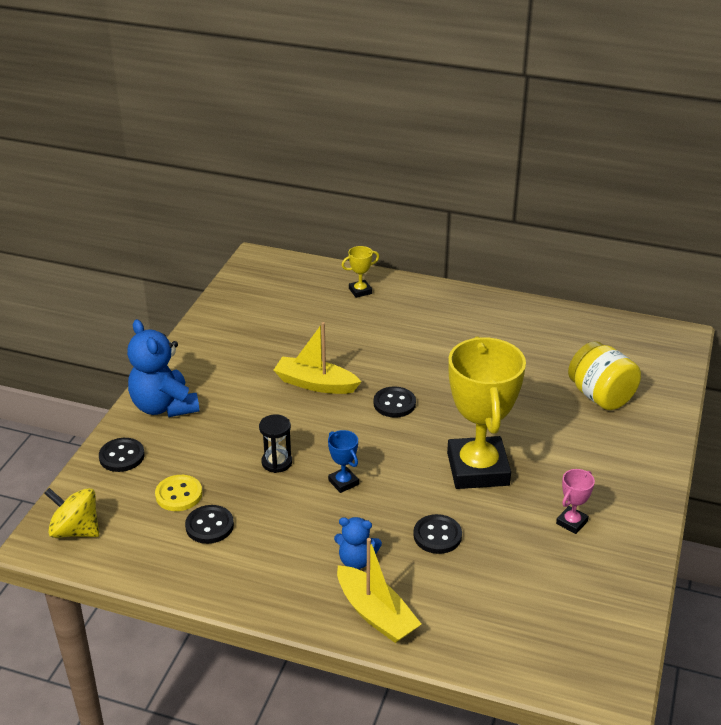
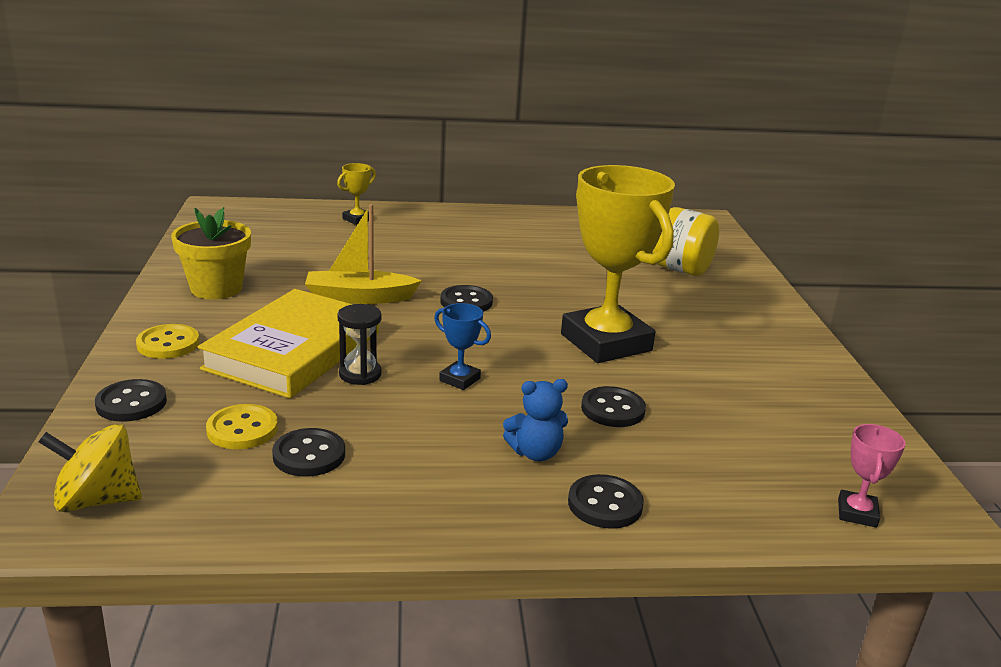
camera: 25 degrees left, 10 degrees down
(164, 406) = (168, 344): blue teddy bear -> yellow button
(218, 355) = (216, 288): none -> yellow flower pot
(243, 430) = (293, 350): none -> yellow book
(376, 614) = (605, 504): yellow boat -> black button
(571, 522) = (745, 371): pink trophy -> pink trophy (857, 513)

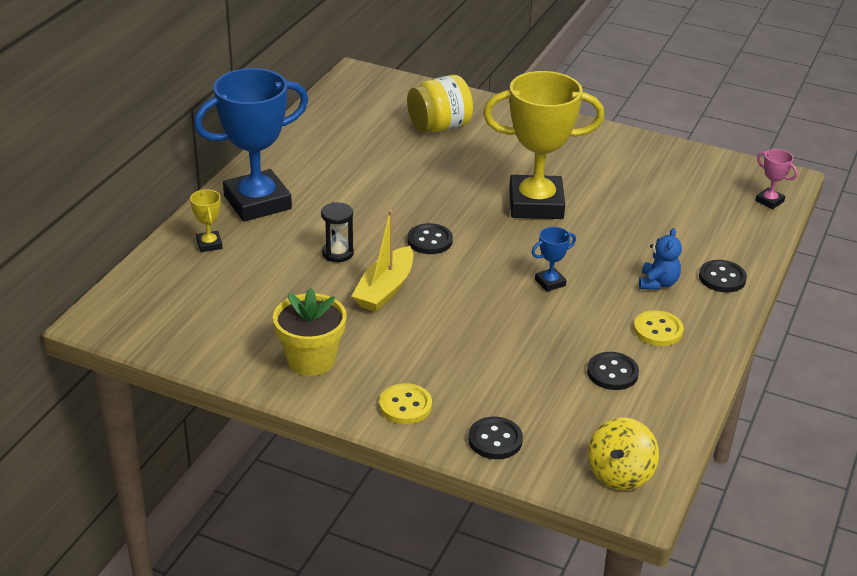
camera: 60 degrees left, 10 degrees up
(242, 429) = (563, 394): yellow button -> yellow button (658, 330)
(293, 350) = (458, 345): yellow book -> none
(360, 374) = (516, 323): black hourglass -> black hourglass (337, 253)
(440, 223) = (257, 202): none -> blue trophy
(613, 409) = (624, 236): black button -> none

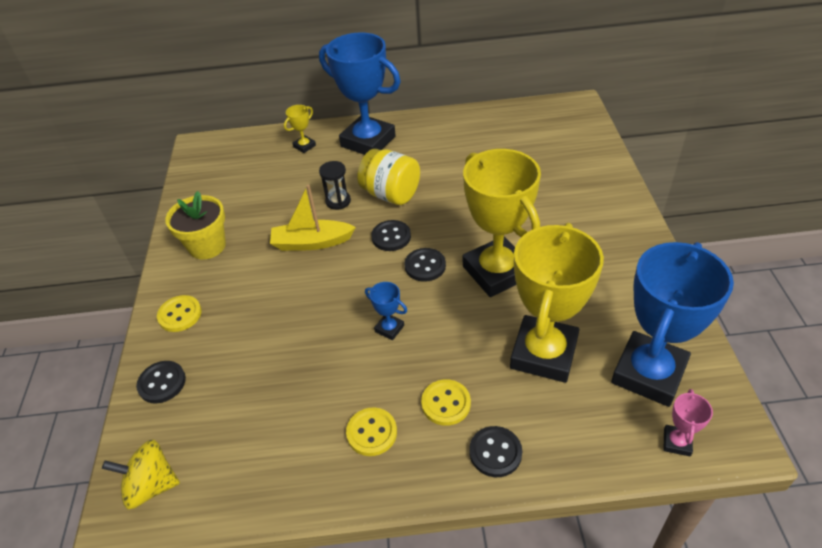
camera: 65 degrees right, 10 degrees up
(439, 127) = (552, 172): yellow jar -> yellow jar (391, 194)
(612, 373) = (288, 424): black button -> black button (425, 266)
(646, 219) = (543, 353): none -> yellow trophy
(658, 283) = (446, 403): blue teddy bear -> yellow button
(703, 185) = (648, 373): none -> blue trophy

